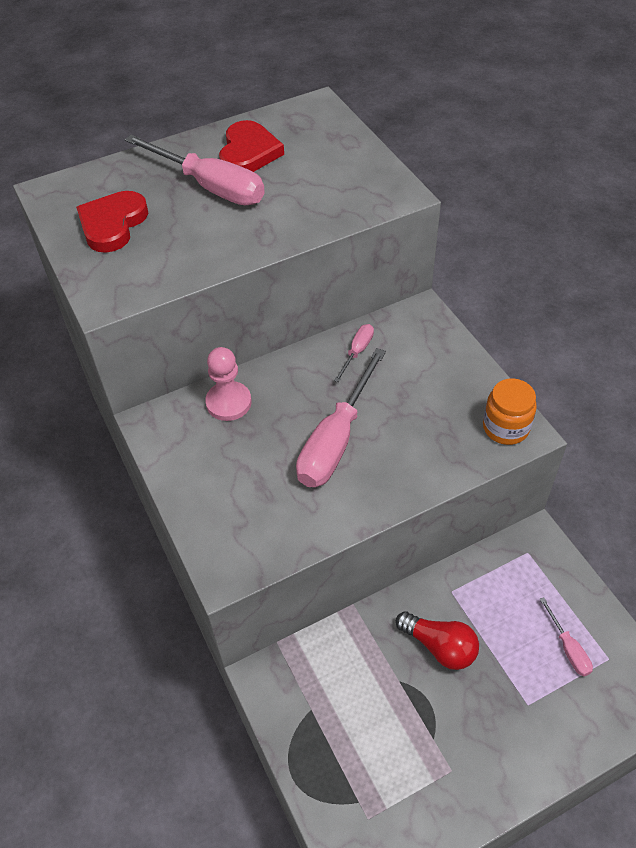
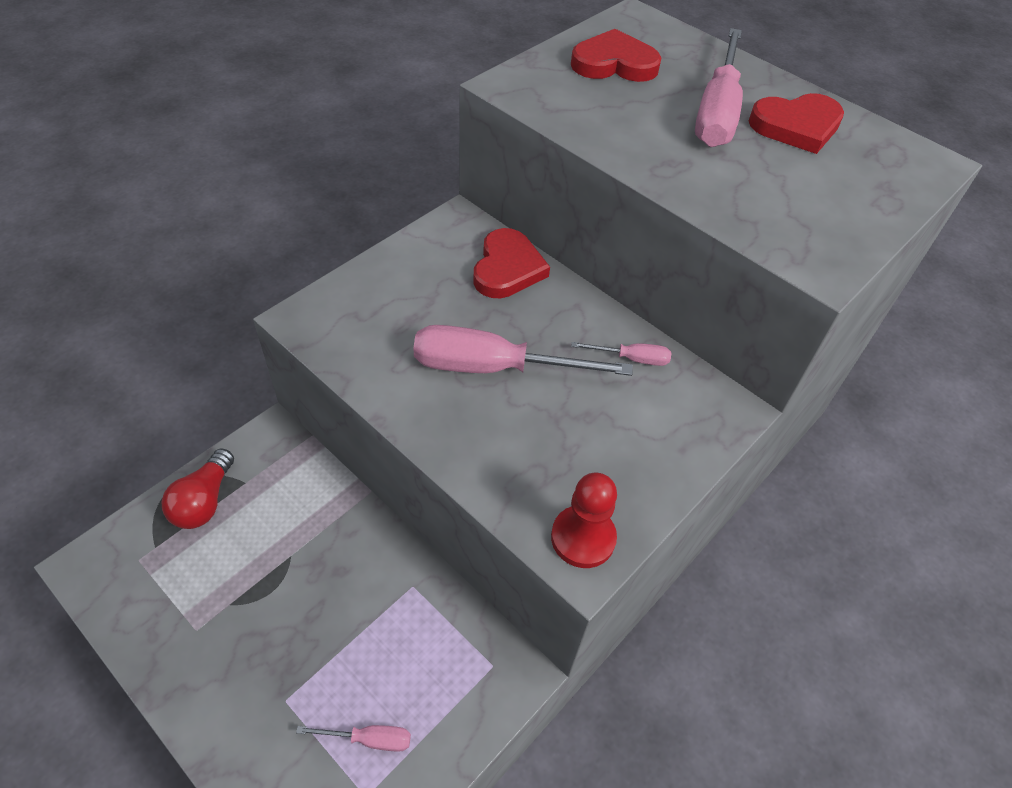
camera: 65 degrees right, 0 degrees up
(228, 402) = (507, 268): pink pawn -> red heart
(440, 646) = (339, 588): red light bulb -> red light bulb (204, 501)
(505, 427) = (583, 538): orange jar -> red pawn
(568, 648) = (369, 739): pink screwdriver -> pink screwdriver turned 135 degrees counterclockwise

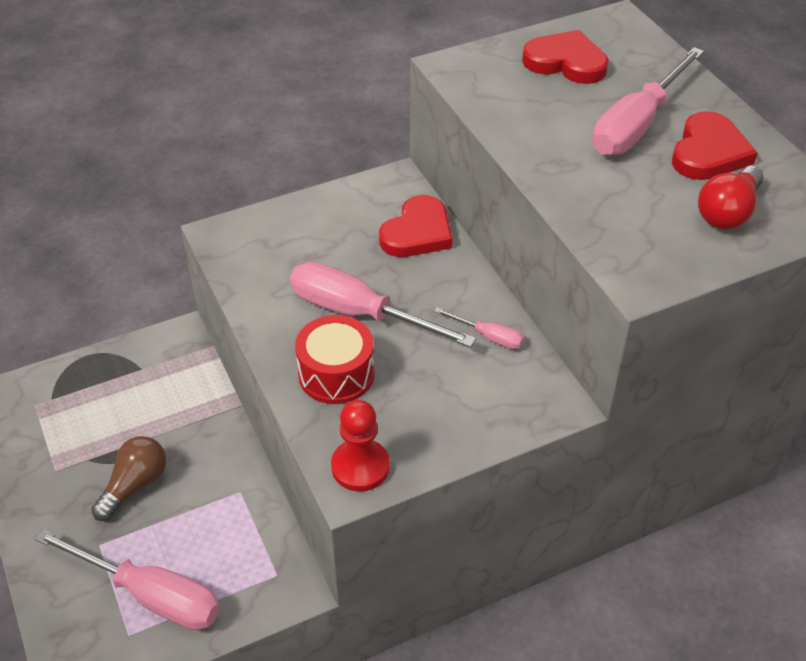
camera: 25 degrees right, 5 degrees down
(204, 501) = (103, 374): red light bulb -> red light bulb (728, 212)
(295, 617) = (135, 485): none -> brown light bulb
(369, 739) = (150, 595): pink screwdriver -> pink screwdriver, size x2.12
(504, 441) = (336, 374): none -> red drum
(796, 126) = (709, 152): red heart -> red heart turned 75 degrees counterclockwise

